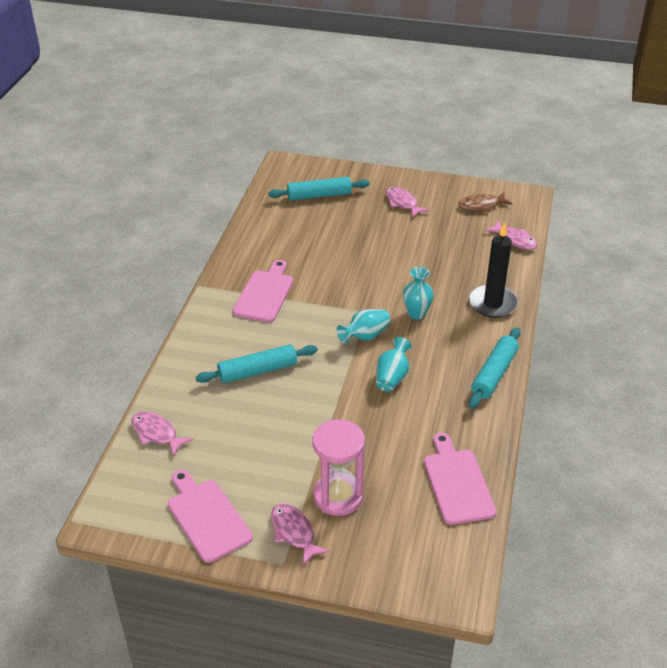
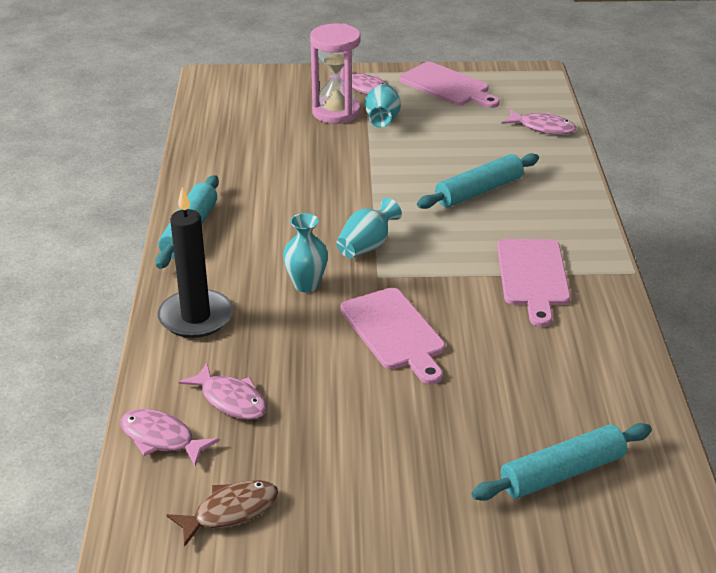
camera: 165 degrees right, 5 degrees down
(392, 377) = (316, 209): turquoise vase -> turquoise vase (382, 119)
(402, 203) = (391, 486): pink fish -> pink fish (231, 400)
(457, 483) = (222, 136): pink cutting board -> pink cutting board (394, 332)

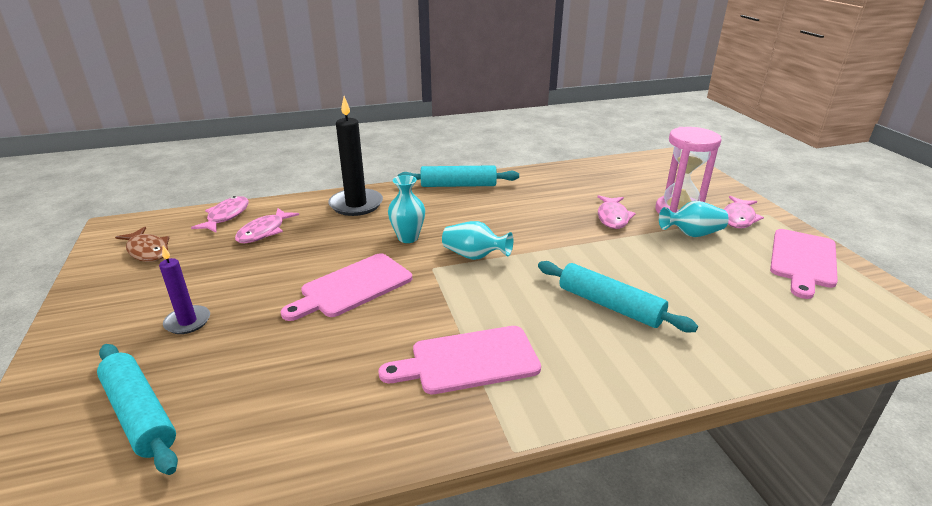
camera: 75 degrees right, 5 degrees down
(420, 454) = (188, 322): none -> purple candle
(543, 128) = (792, 337): pink fish -> pink fish (613, 217)

